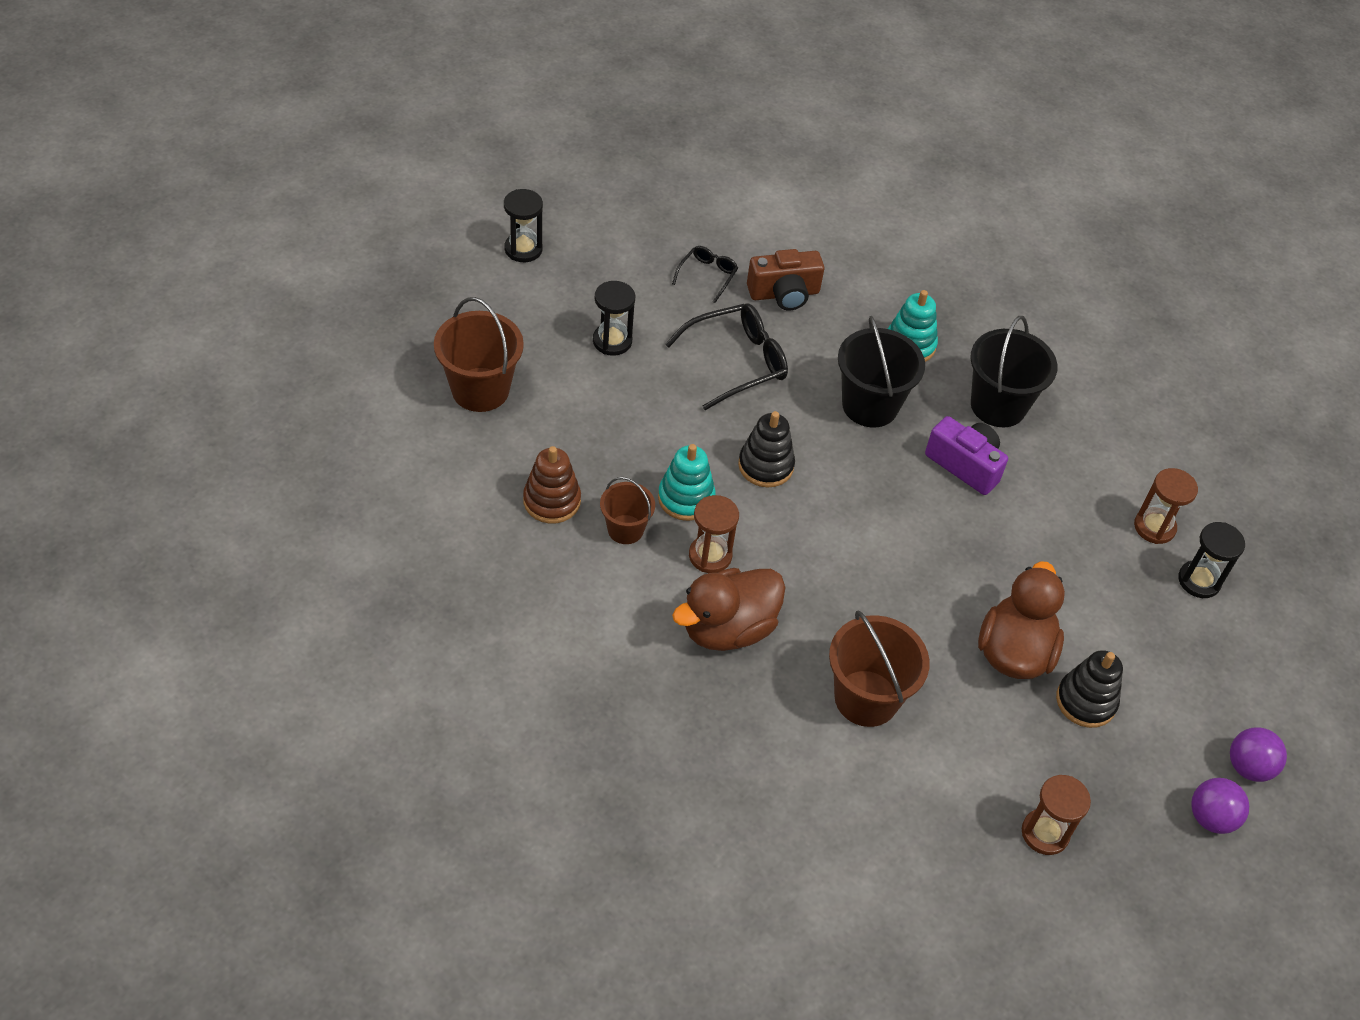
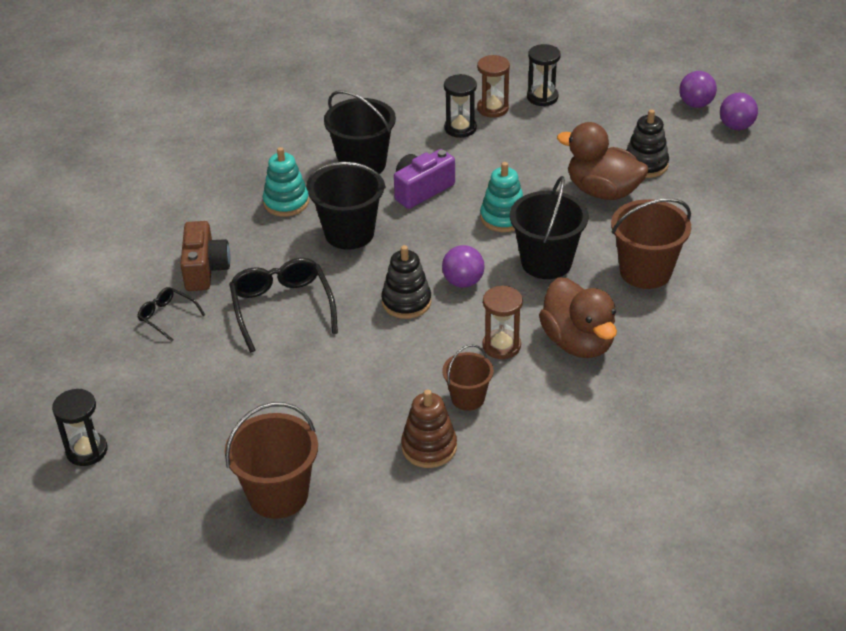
camera: 75 degrees left, 10 degrees down
(612, 341) = (235, 390): black hourglass -> black hourglass (460, 128)
(686, 498) = (436, 355): turquoise stacking toy -> turquoise stacking toy (503, 217)
(809, 515) = (463, 282): none -> purple ball
(861, 594) = (546, 262): none -> black bucket
(1045, 833) = (755, 200): brown hourglass -> none

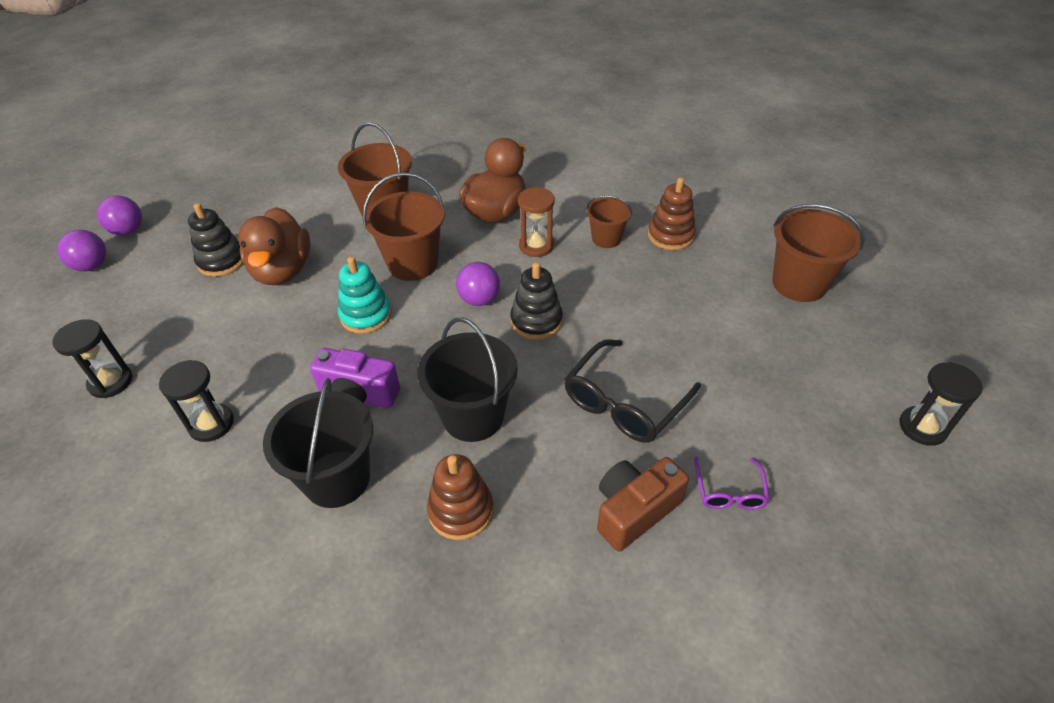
camera: 125 degrees left, 5 degrees up
(167, 317) = (729, 492): black glasses -> purple glasses
(286, 202) = (461, 510): turquoise stacking toy -> brown stacking toy
(492, 108) = (152, 415): brown hourglass -> none
(546, 262) = (413, 264): black bucket -> brown bucket

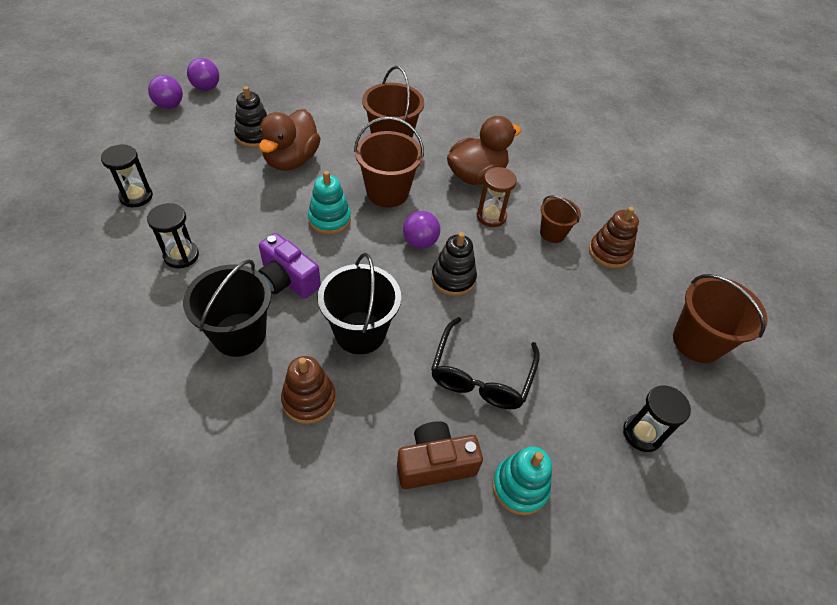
camera: 20 degrees right, 5 degrees up
(624, 403) = (481, 375): black glasses -> black glasses turned 45 degrees counterclockwise
(729, 492) = (520, 487): purple glasses -> turquoise stacking toy
(922, 427) = (726, 517): black hourglass -> black hourglass (642, 434)

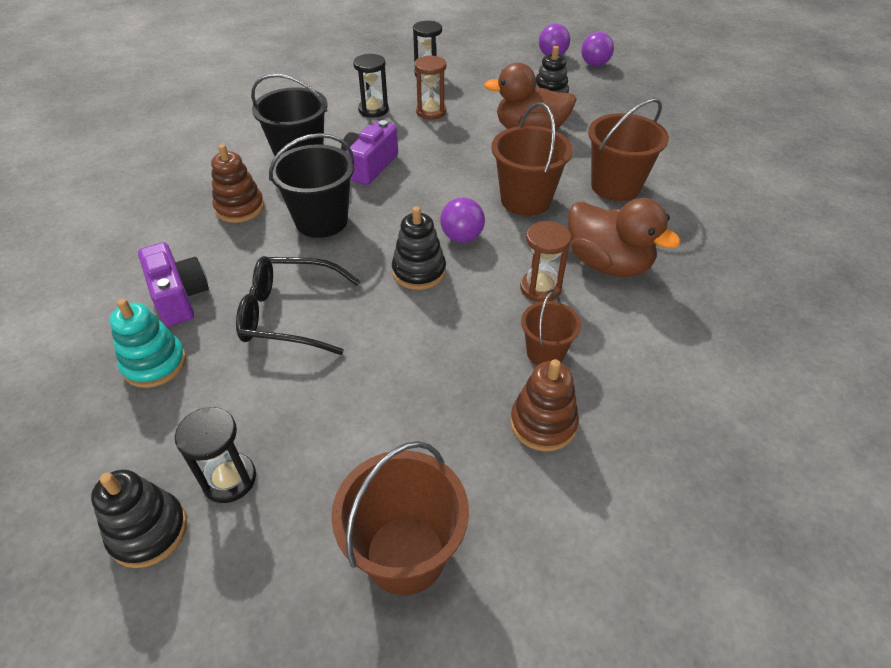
camera: 80 degrees right, 5 degrees down
(215, 213) = (431, 112): none -> brown hourglass
(329, 219) = (460, 172): turquoise stacking toy -> none
(435, 464) = (179, 297): brown camera -> purple camera
(683, 490) = (148, 531): none -> black stacking toy

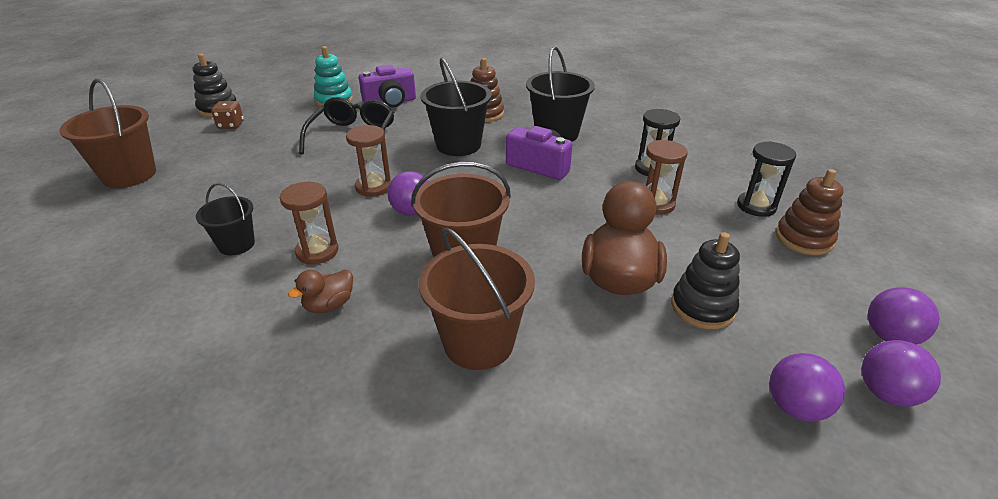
camera: 95 degrees right, 10 degrees down
(229, 479) = (231, 125): black hourglass -> brown dice
(419, 271) = (373, 187): black stacking toy -> brown hourglass
(543, 423) = (169, 234): brown stacking toy -> brown stacking toy (803, 239)
(545, 353) = (236, 244): brown bucket -> black bucket
(607, 264) = (329, 305): brown duck -> brown duck, size x0.50
(615, 88) = (795, 407): none -> purple ball

